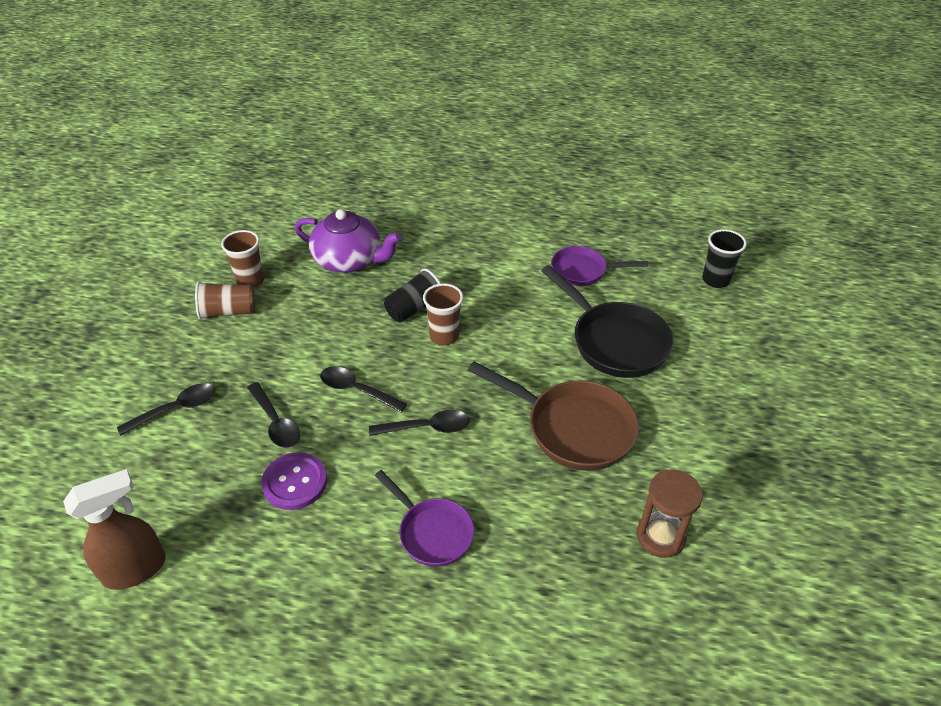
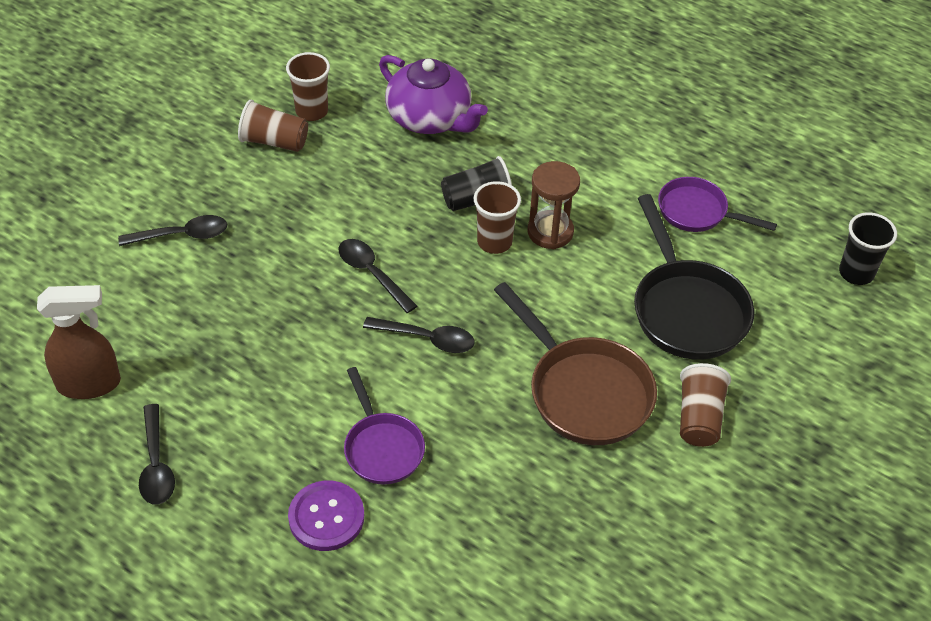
camera: 20 degrees right, 5 degrees up
(276, 422) = (275, 282): black spoon -> black spoon (156, 464)
(295, 482) = (268, 351): purple button -> purple button (326, 517)
(660, 536) = (616, 535): brown hourglass -> brown hourglass (550, 232)
(669, 419) = (699, 417): none -> brown cup

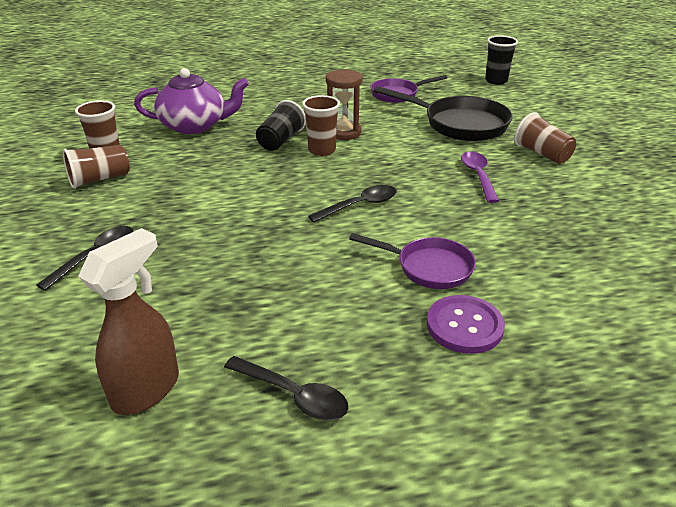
camera: 45 degrees left, 15 degrees down
(372, 273) = (274, 199): black spoon -> none
(584, 391) = (478, 176): brown pan -> purple spoon

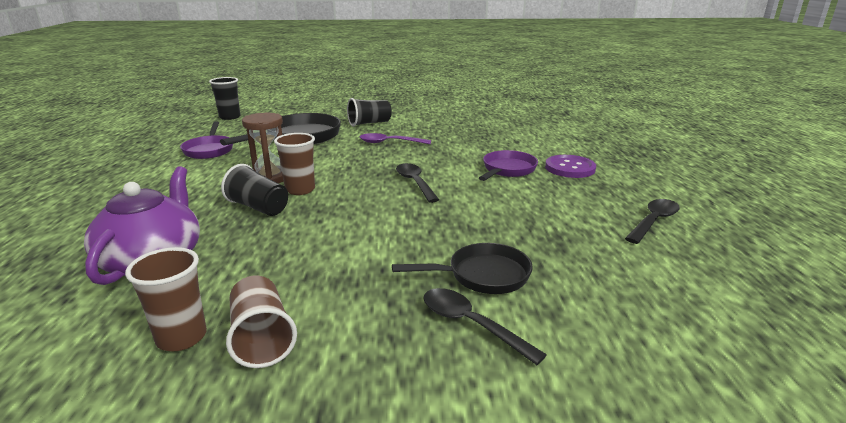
camera: 80 degrees left, 10 degrees down
(147, 389) = (674, 279): brown spray bottle -> none
(165, 258) = (482, 275): none -> black pan
(542, 154) = (369, 123): brown cup -> black cup

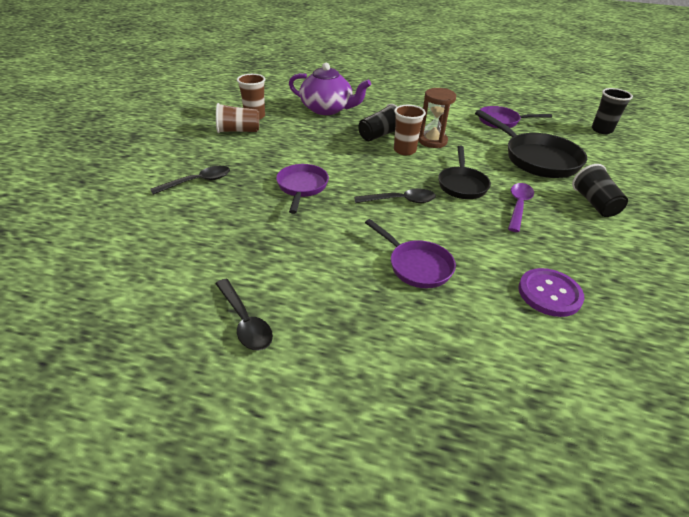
camera: 105 degrees right, 15 degrees up
(426, 236) = (302, 187): none -> purple pan
(482, 275) = (237, 197): black pan -> black pan (462, 184)
(570, 168) = (408, 321): purple button -> purple button (549, 293)

